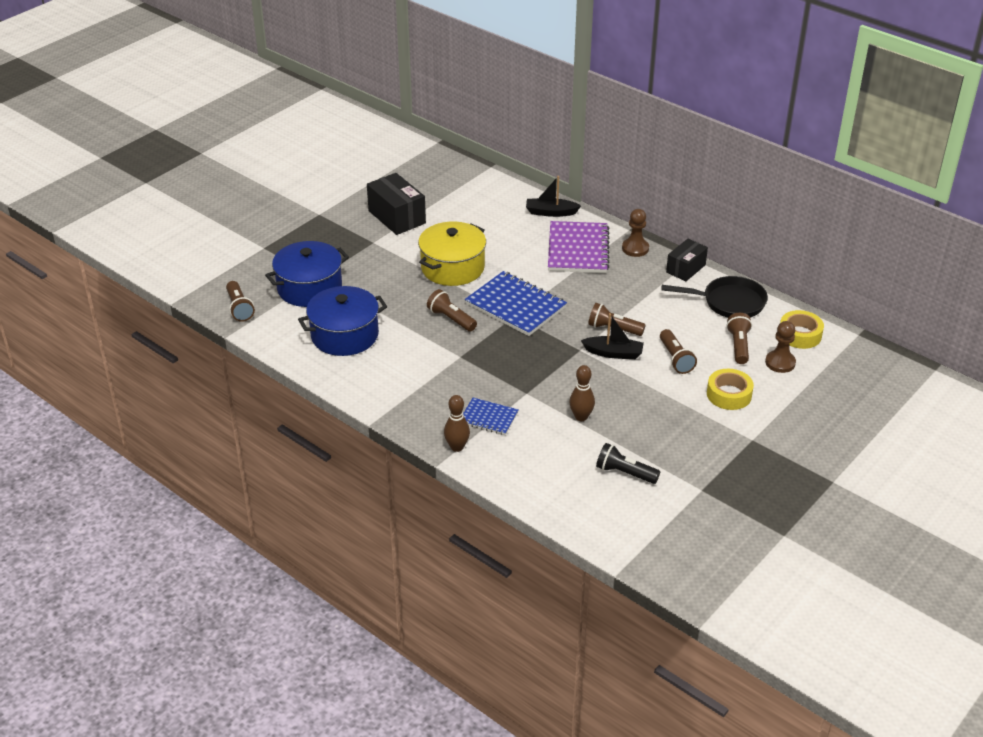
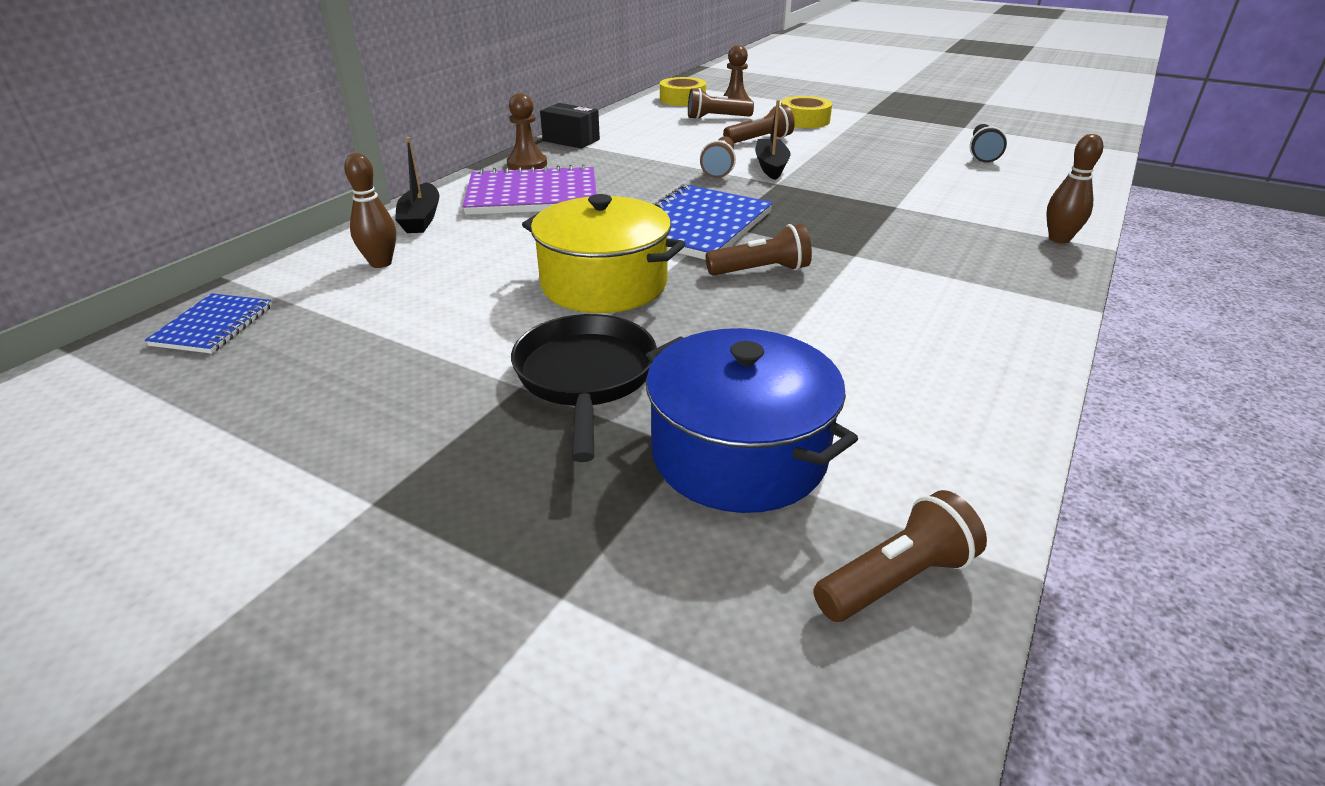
camera: 100 degrees left, 5 degrees down
(344, 335) = (883, 373): blue pot -> none
(396, 217) = (411, 367): black box -> none
(451, 319) = (761, 271): brown flashlight -> brown flashlight turned 135 degrees counterclockwise
(488, 418) = (974, 224): blue notebook -> blue notebook (213, 326)
(581, 417) = (911, 176): brown bowling pin -> brown bowling pin (381, 263)
(729, 302) = (636, 122): black pan -> black pan (585, 378)

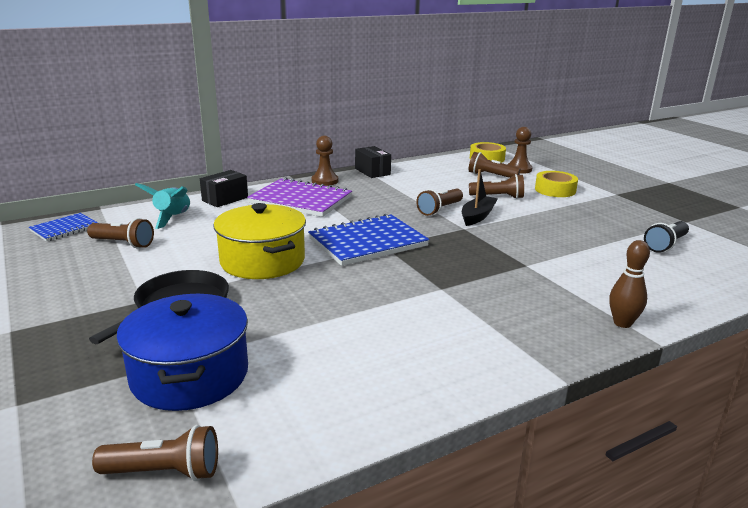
camera: 30 degrees right, 10 degrees down
(381, 263) = (173, 218): brown bowling pin -> turquoise rocket
(421, 218) = (225, 199): black boat -> black box
(761, 271) = (363, 280): brown flashlight -> brown flashlight (123, 243)

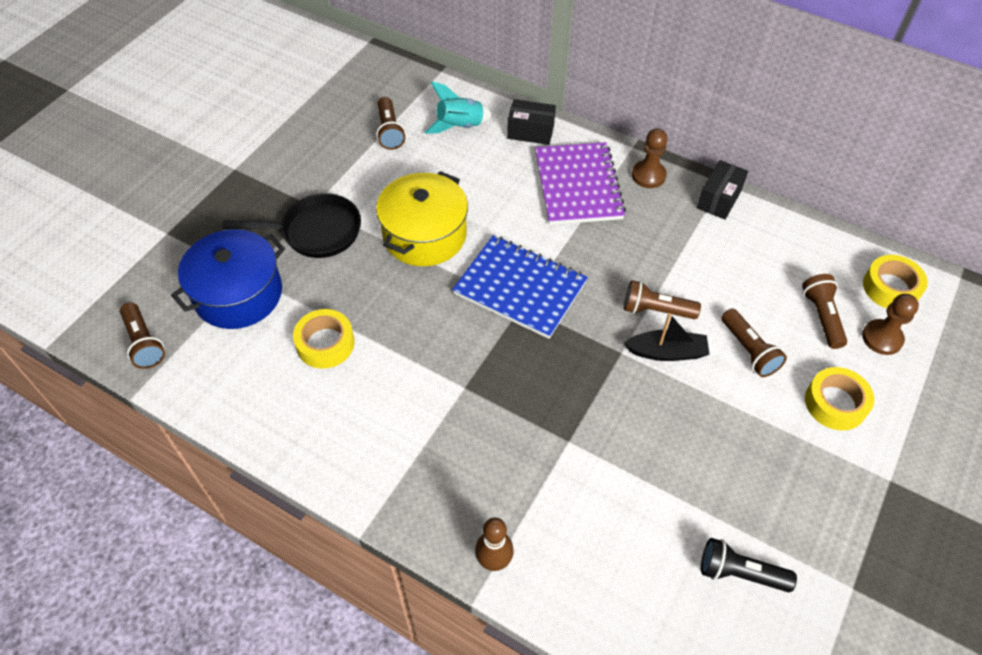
camera: 60 degrees right, 30 degrees up
(64, 229) = (388, 80): blue notebook -> none
(322, 340) = (325, 344): none -> yellow tape

